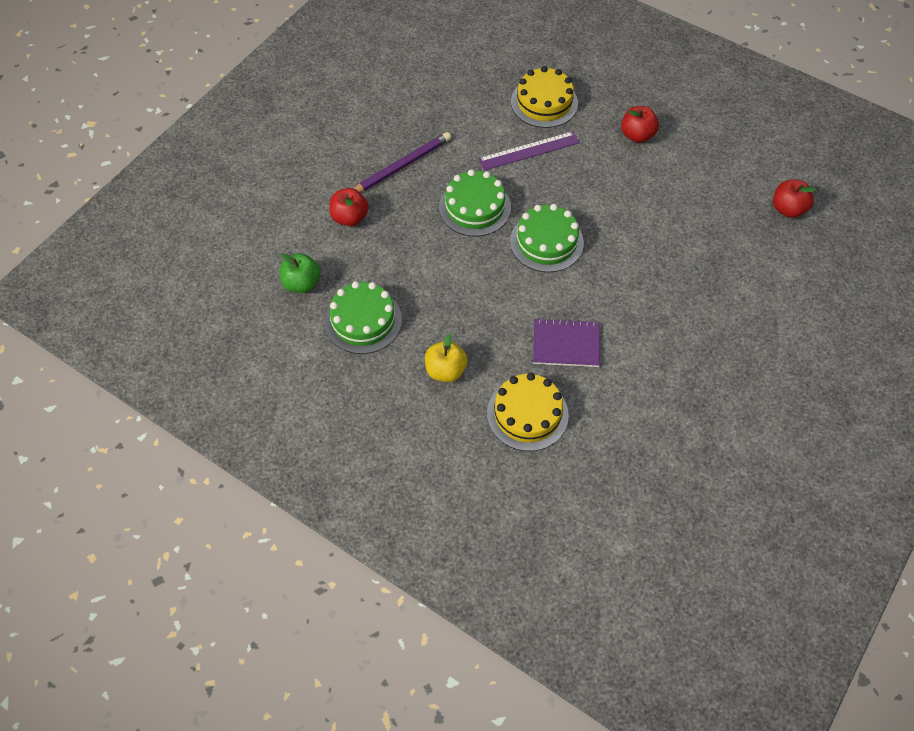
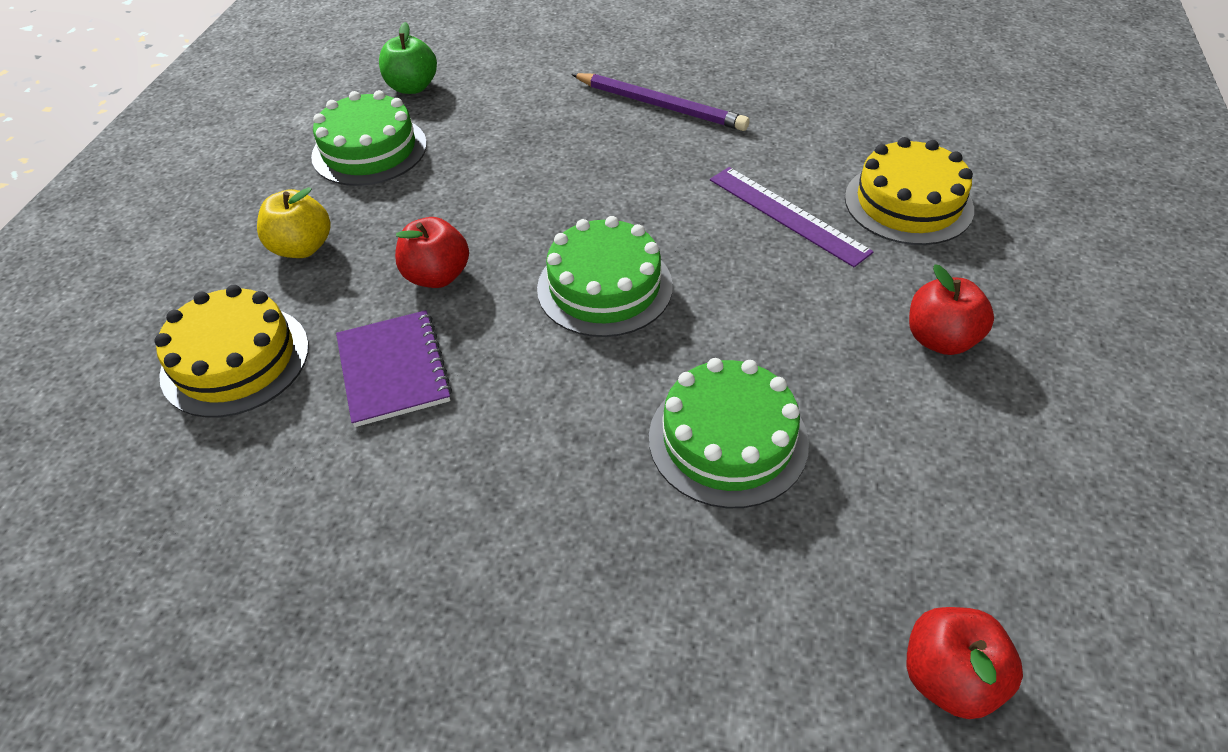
camera: 70 degrees right, 10 degrees down
(349, 218) = (540, 91): red apple -> red apple (437, 276)
(475, 207) = (629, 191): green cake -> green cake (727, 439)

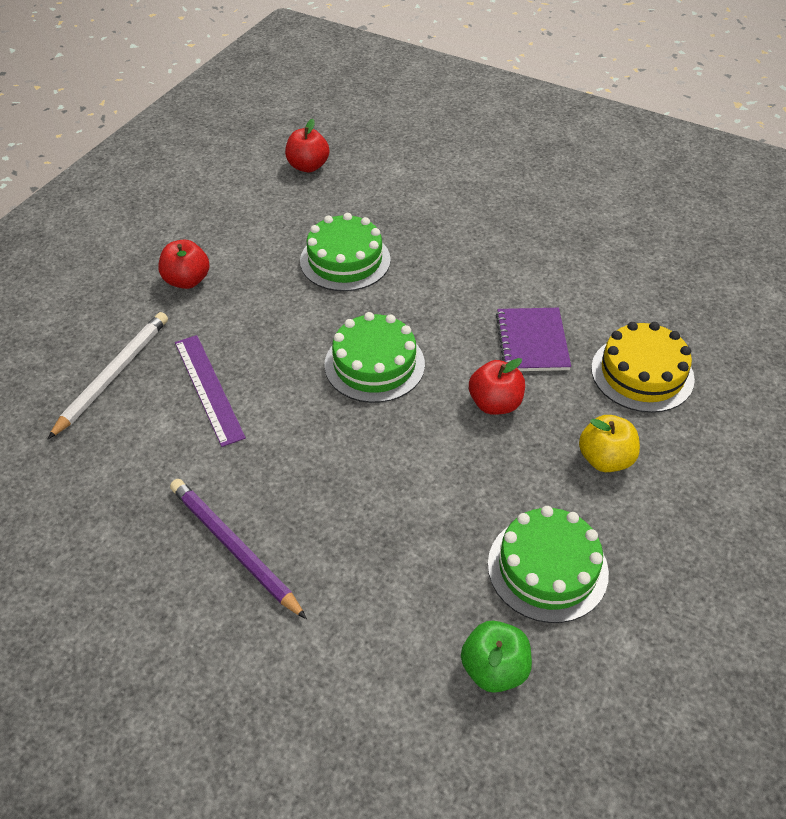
camera: 165 degrees left, 0 degrees up
(908, 203) = (113, 375): yellow cake -> white pencil

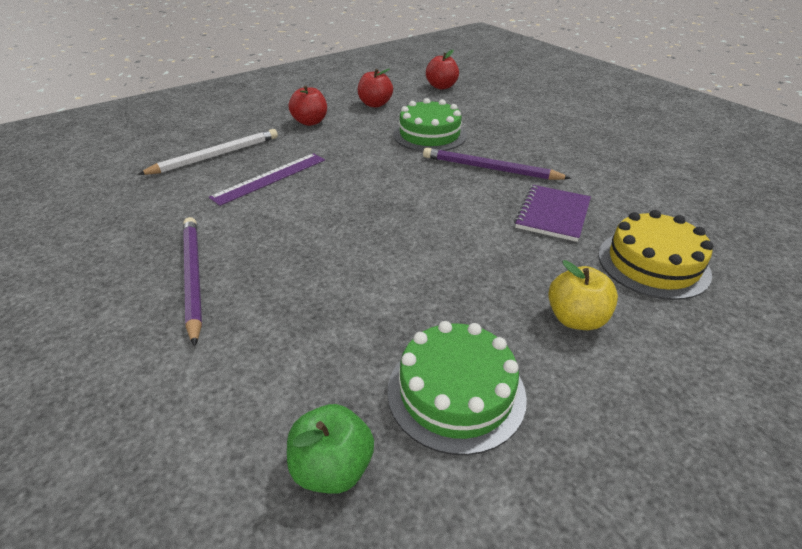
camera: 25 degrees right, 10 degrees down
(209, 388) = (270, 178): purple ruler -> purple ruler turned 45 degrees clockwise
(374, 364) = (404, 195): green cake -> none
(440, 295) = (490, 169): none -> purple pencil
(495, 403) = (490, 246): red apple -> red apple (375, 104)

